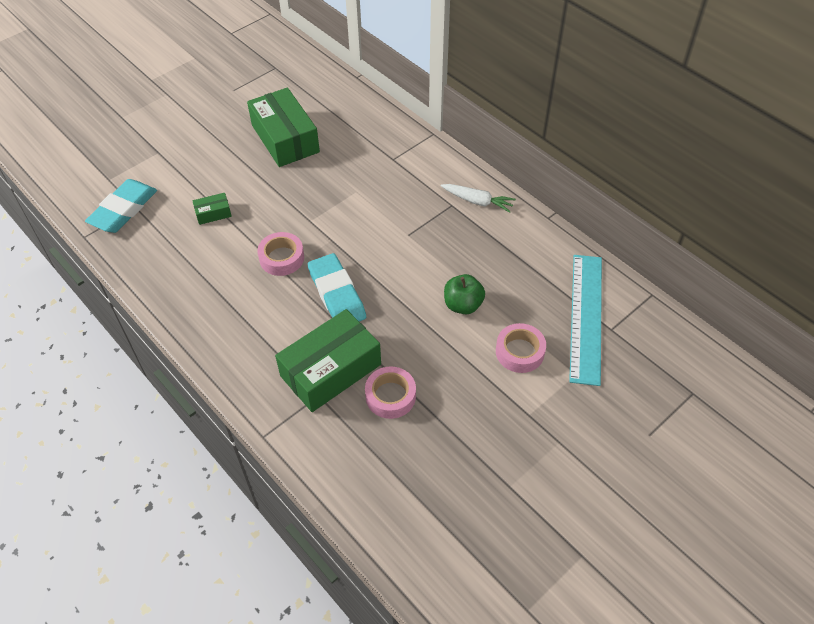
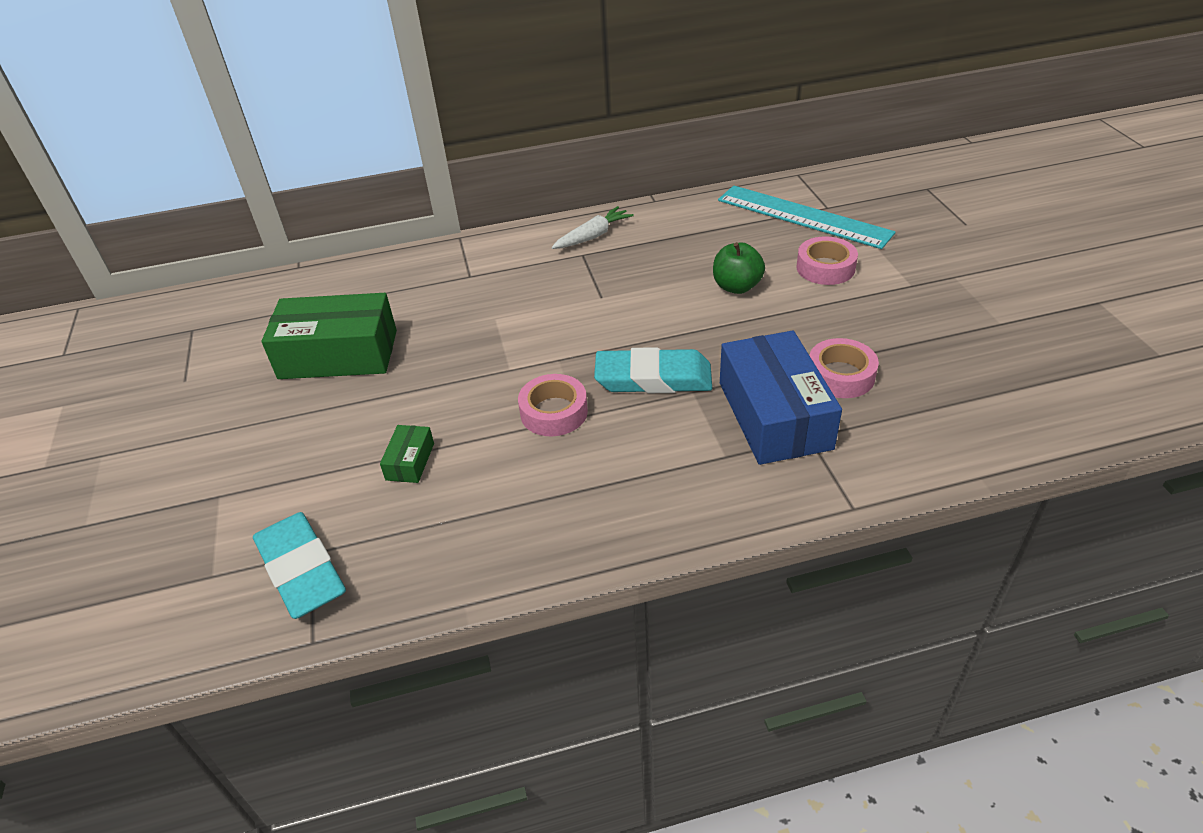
camera: 60 degrees left, 10 degrees down
(331, 370) = (774, 415): green box -> blue box

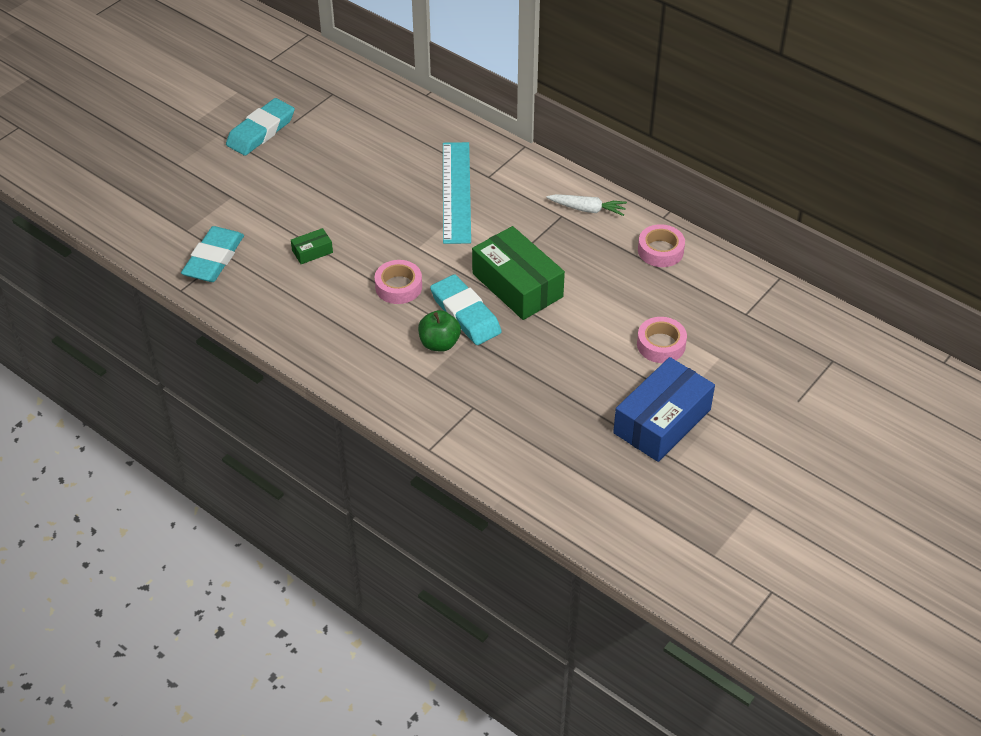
camera: 50 degrees right, 5 degrees up
(155, 414) = (261, 131): none -> turquoise eraser
(338, 354) = (366, 168): green box -> green box (517, 285)
(736, 286) = (595, 309): green apple -> green apple (439, 343)
(774, 415) = (479, 383): blue box -> blue box (662, 421)
(803, 216) = (718, 306): turquoise ruler -> turquoise ruler (456, 192)
(840, 375) = (544, 399): pink tape -> pink tape (660, 251)

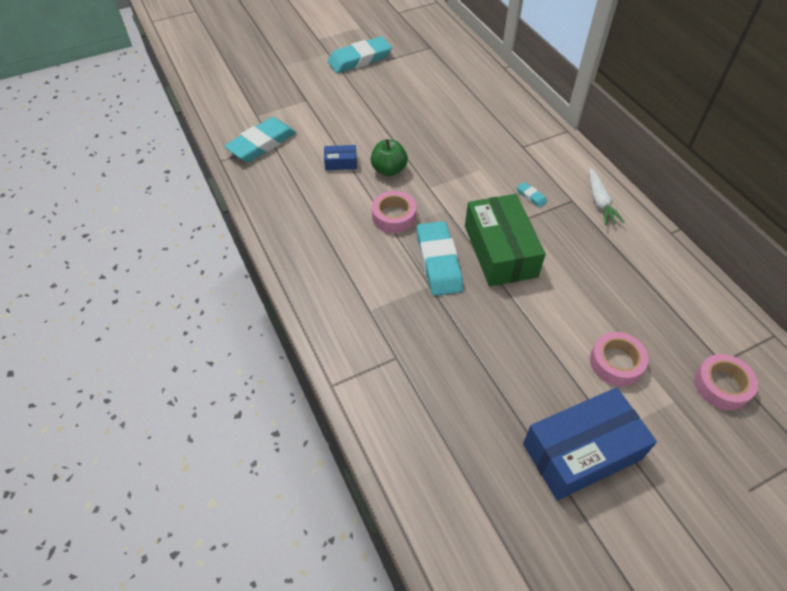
camera: 25 degrees right, 5 degrees up
(312, 251) = (341, 163): green box -> blue box
(439, 343) = (400, 281): green apple -> green apple (389, 170)
(456, 192) = (488, 151): turquoise ruler -> none
(521, 224) = (531, 196): none -> turquoise eraser
(587, 209) = (600, 202): white carrot -> white carrot turned 45 degrees clockwise
(660, 251) = (655, 264): pink tape -> pink tape (721, 385)

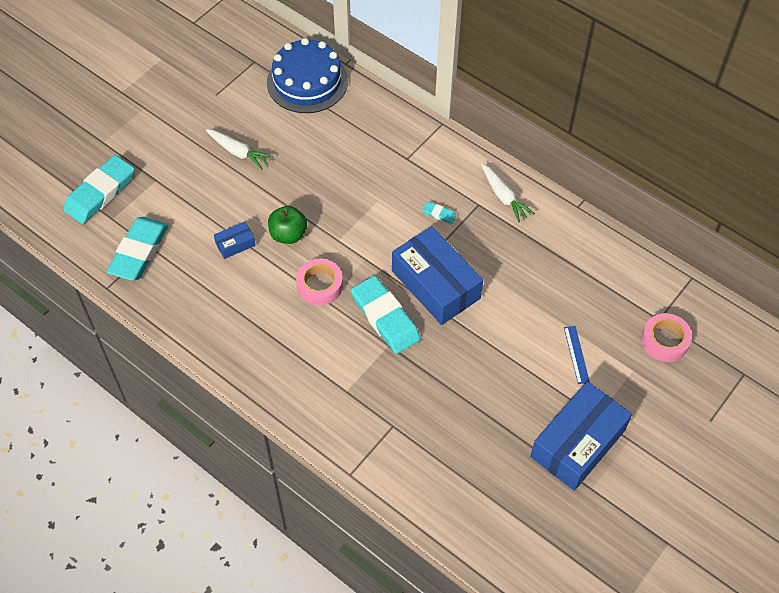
camera: 25 degrees left, 5 degrees up
(359, 59) = (185, 104): turquoise eraser -> turquoise eraser (100, 193)
(382, 101) = (238, 152): none -> white carrot
(465, 71) = (307, 81): none -> blue cake
(500, 251) = (435, 284): green box -> blue box
(616, 362) = (576, 354): pink tape -> blue ruler

